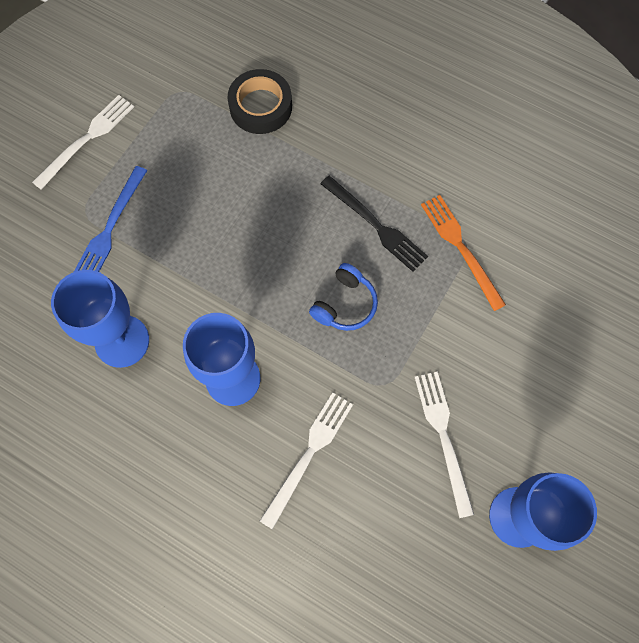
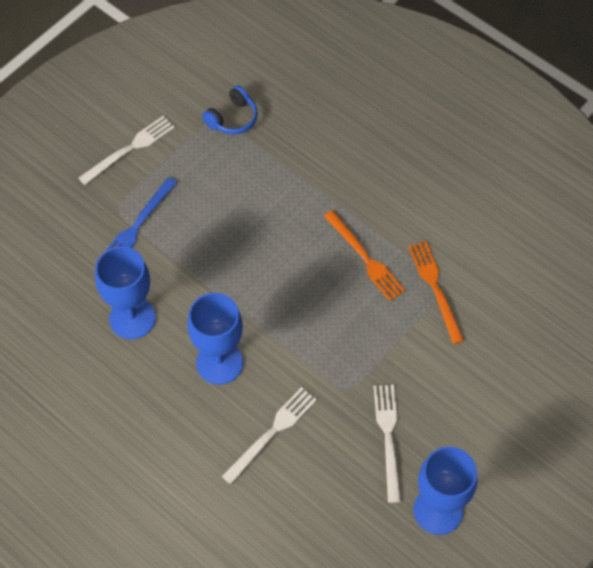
camera: 10 degrees right, 10 degrees down
(260, 106) = (284, 143): black tape -> none
(345, 304) = (325, 318): blue headphones -> blue headphones (232, 118)
(375, 225) = (365, 258): black fork -> orange fork

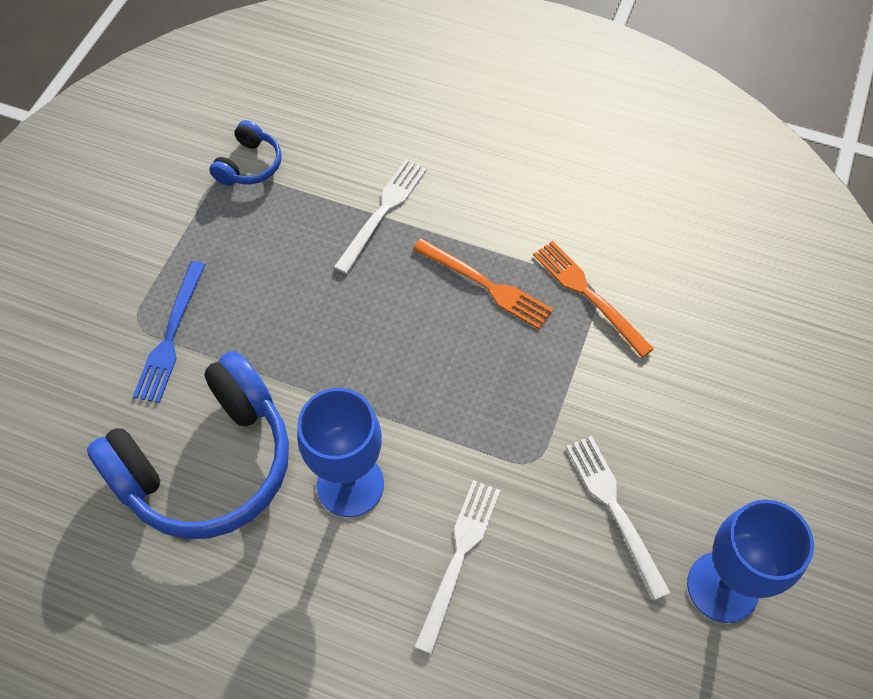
camera: 20 degrees left, 0 degrees up
(130, 149) = (127, 241): white fork -> white fork (383, 212)
(132, 318) = (207, 463): blue goblet -> blue headphones

